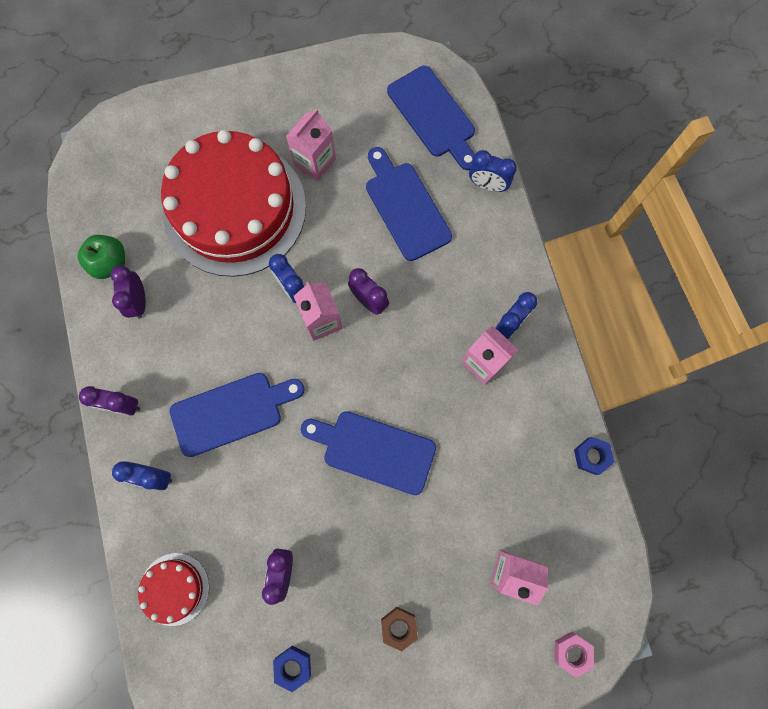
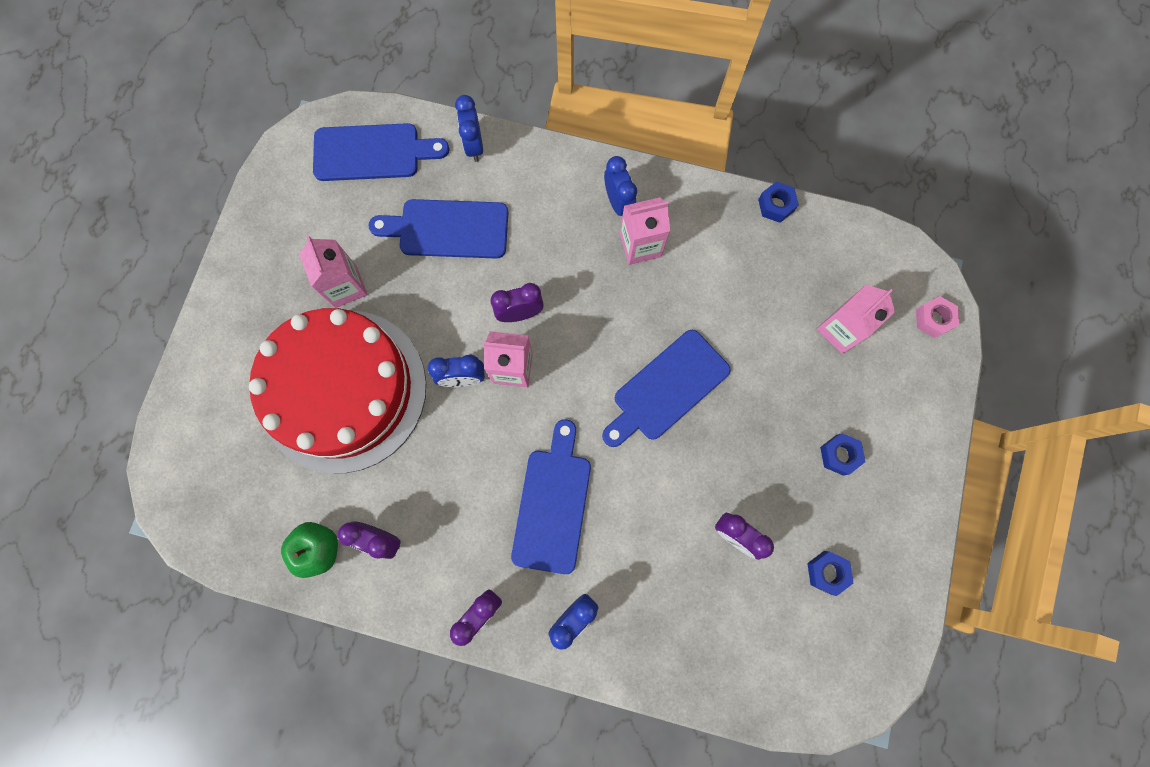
camera: 60 degrees left, 0 degrees up
(174, 588) = (696, 652): red cake -> none
(399, 627) = (839, 455): brown nut -> blue nut
(487, 185) = (474, 146): blue clock -> blue clock turned 120 degrees clockwise

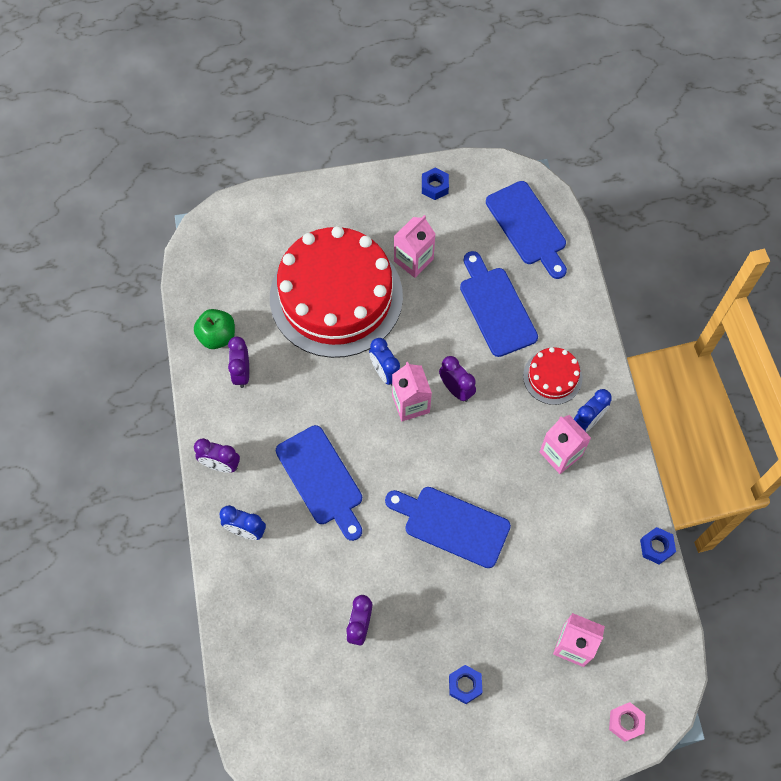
camera: 65 degrees right, 10 degrees down
(474, 146) = (574, 294): blue clock -> none
(553, 504) = (321, 479): blue cutting board -> blue cutting board turned 75 degrees clockwise
(554, 212) = (552, 377): none -> red cake
(827, 572) = (364, 711): blue nut -> blue nut (434, 187)

